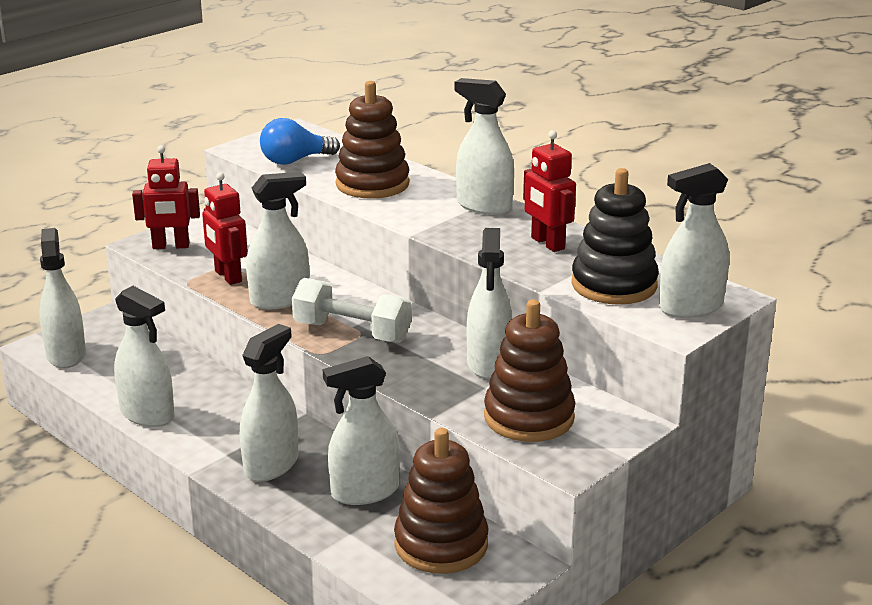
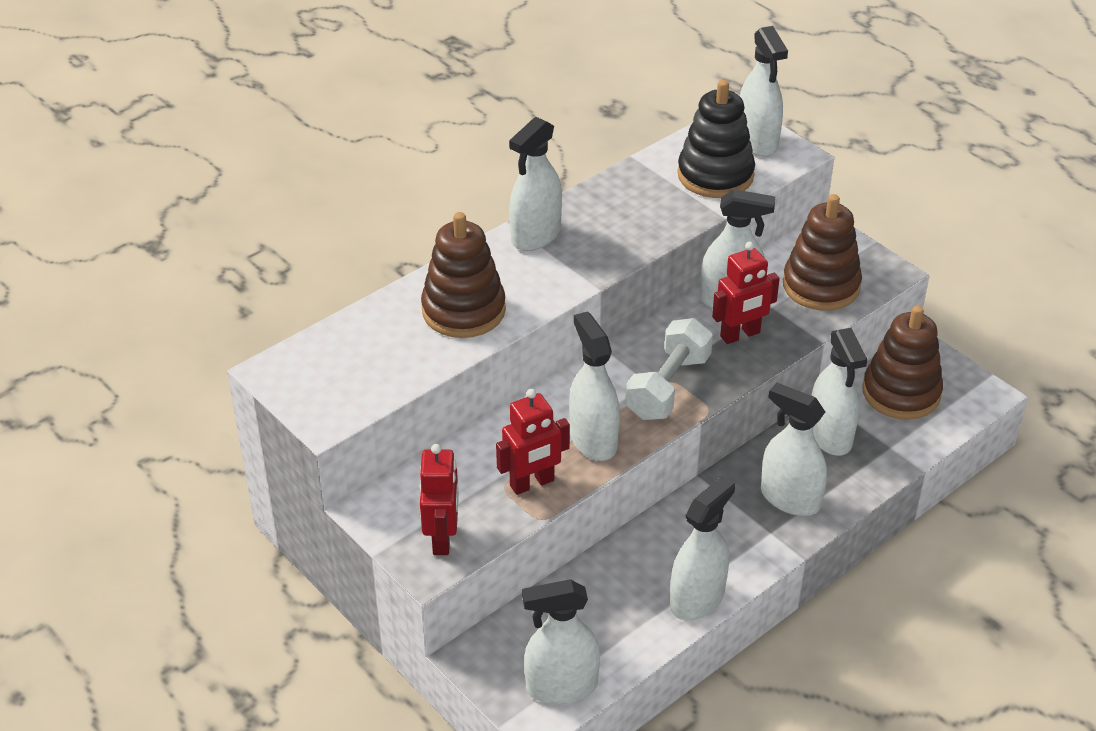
camera: 85 degrees left, 15 degrees up
(295, 160) = (380, 371): blue light bulb -> none
(547, 243) = (628, 203): red robot -> red robot (740, 335)

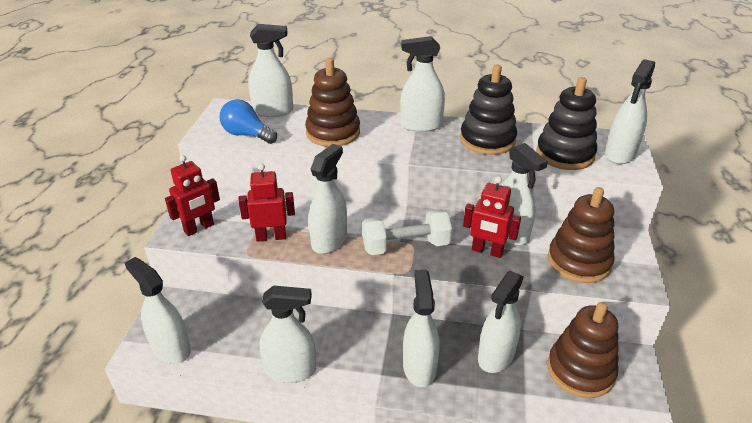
camera: 50 degrees right, 5 degrees down
(343, 333) = (273, 111): none -> white spray bottle
(376, 383) = (247, 135): none -> blue light bulb
(532, 483) = (271, 237): red robot -> red robot turned 150 degrees clockwise
(626, 207) = (487, 140): none -> black stacking toy

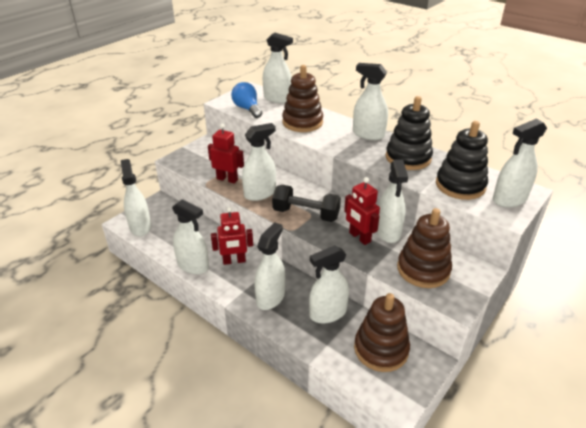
camera: 30 degrees right, 0 degrees up
(199, 228) = (191, 160): red robot -> red robot (234, 261)
(406, 246) = (306, 214): white dumbbell -> black dumbbell

